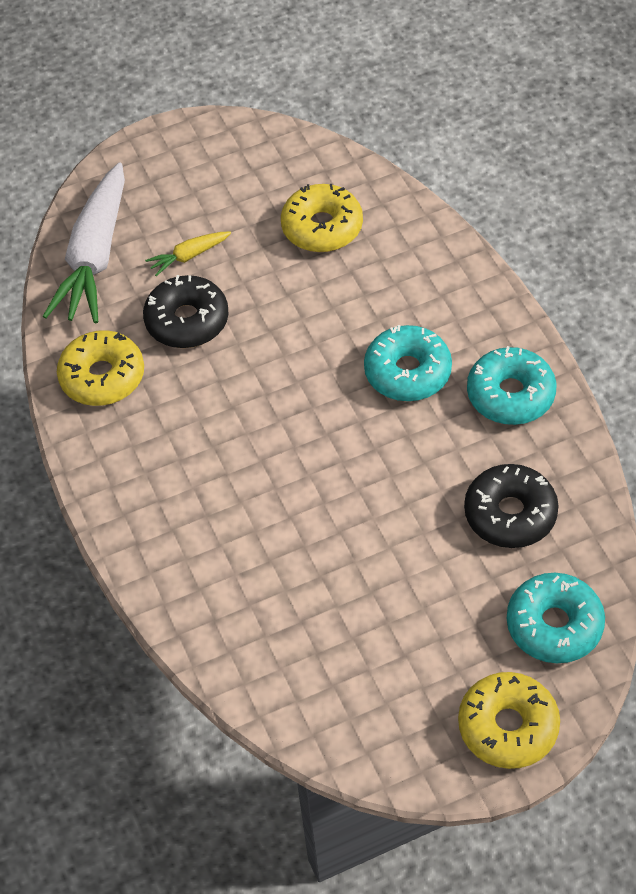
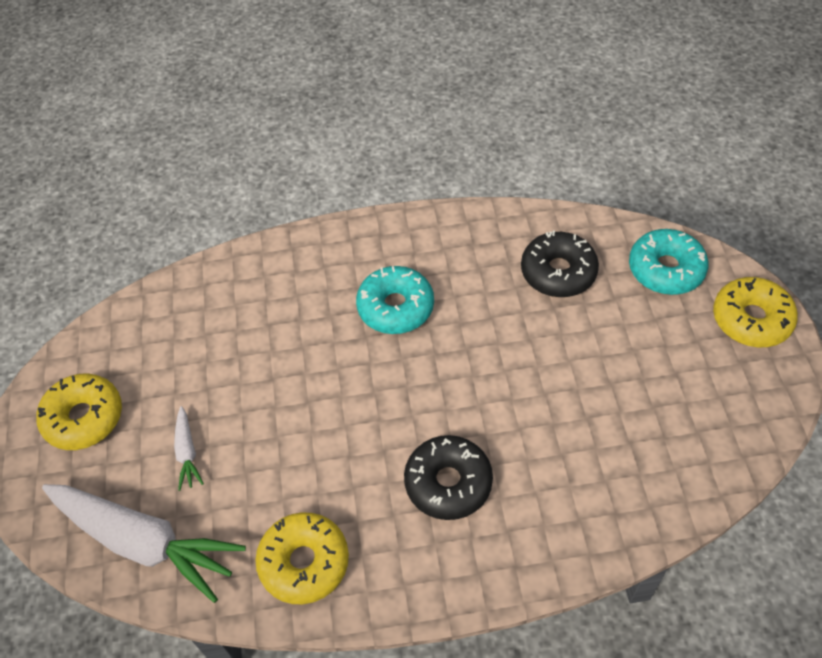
camera: 75 degrees left, 0 degrees up
(187, 321) = (266, 469): black donut -> black donut (448, 483)
(189, 256) = (187, 452): yellow carrot -> white carrot
(322, 227) = (208, 335): yellow donut -> yellow donut (84, 418)
(510, 395) = (444, 245): turquoise donut -> none

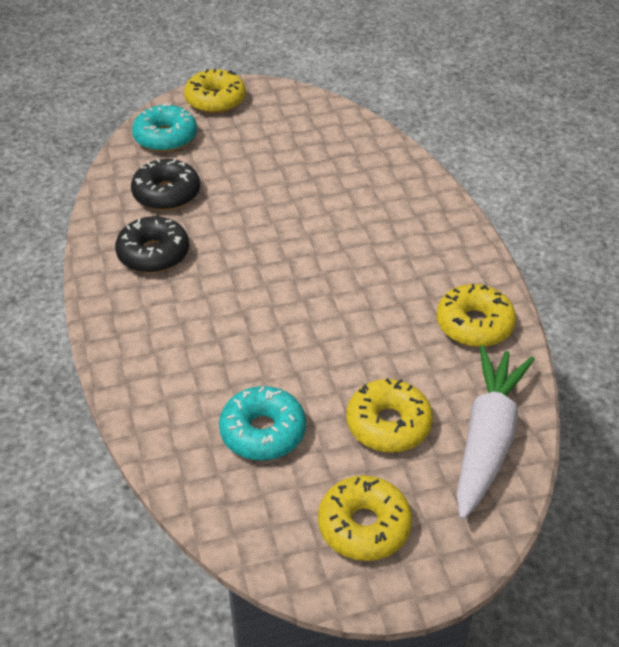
camera: 100 degrees left, 10 degrees down
(187, 452) = (388, 424): white carrot -> yellow donut
(395, 307) = (207, 292): turquoise donut -> turquoise donut (263, 432)
(448, 483) = (384, 247): black donut -> black donut (153, 254)

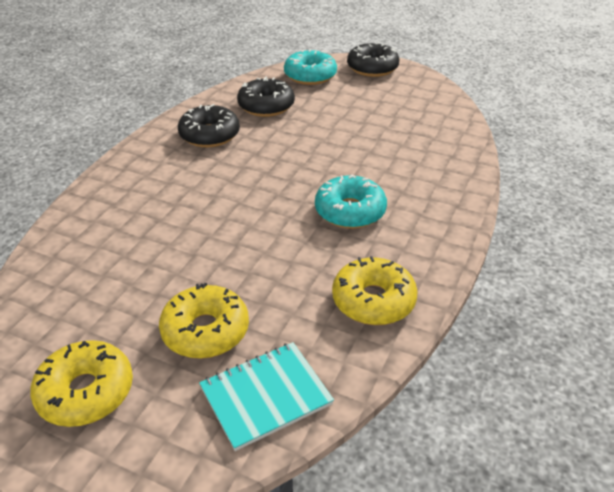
camera: 40 degrees right, 5 degrees down
(215, 100) = (372, 68): yellow donut -> black donut
(263, 432) = (118, 278): turquoise donut -> turquoise donut (350, 211)
(487, 439) = (266, 396): white carrot -> turquoise notebook

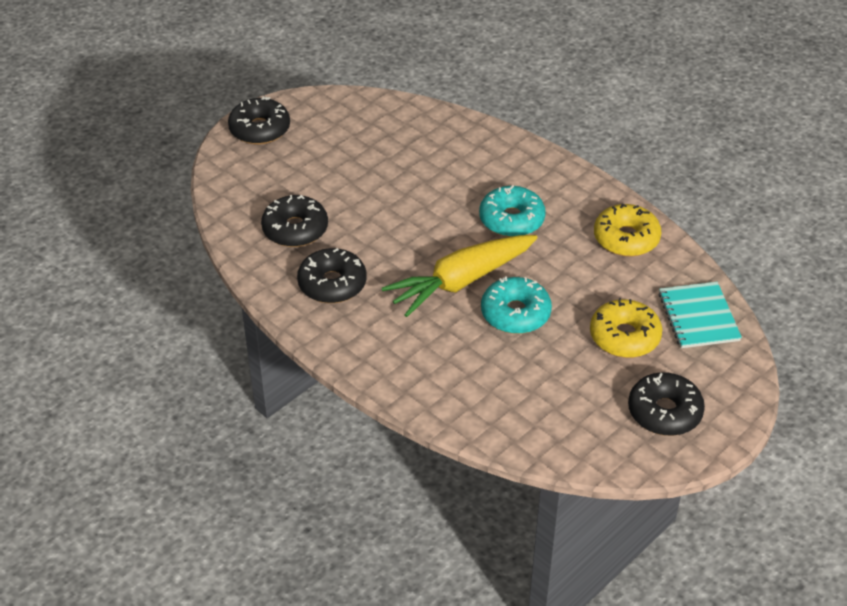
camera: 70 degrees left, 5 degrees up
(86, 392) = (664, 412): yellow donut -> black donut
(244, 199) = (461, 281): none -> yellow carrot
(310, 76) = (246, 180): turquoise donut -> turquoise donut (515, 313)

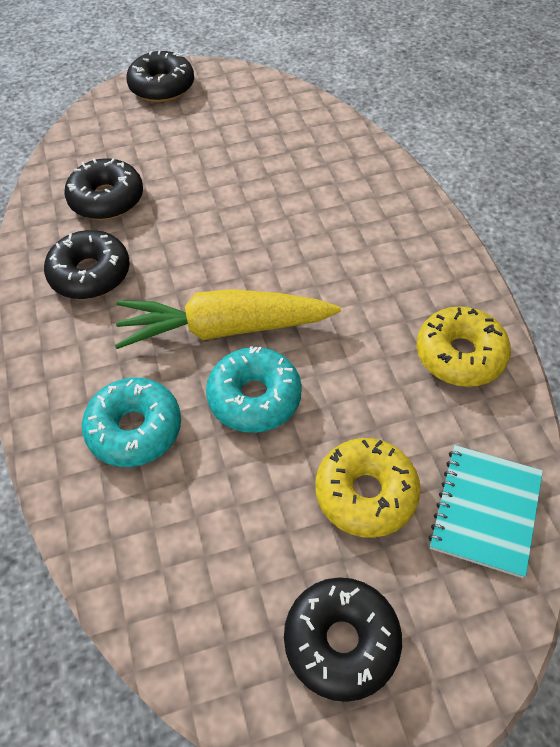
camera: 30 degrees right, 10 degrees up
(511, 220) = (338, 276): turquoise donut -> turquoise donut (134, 429)

